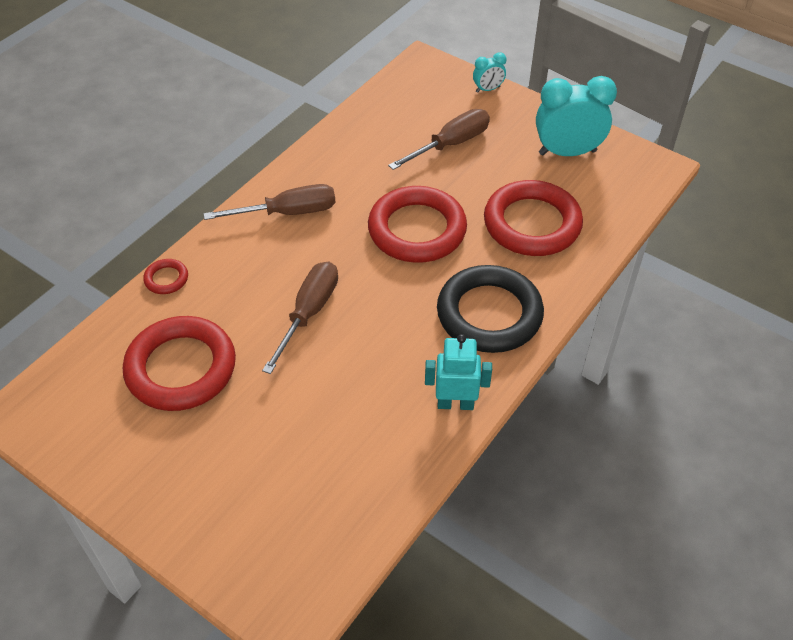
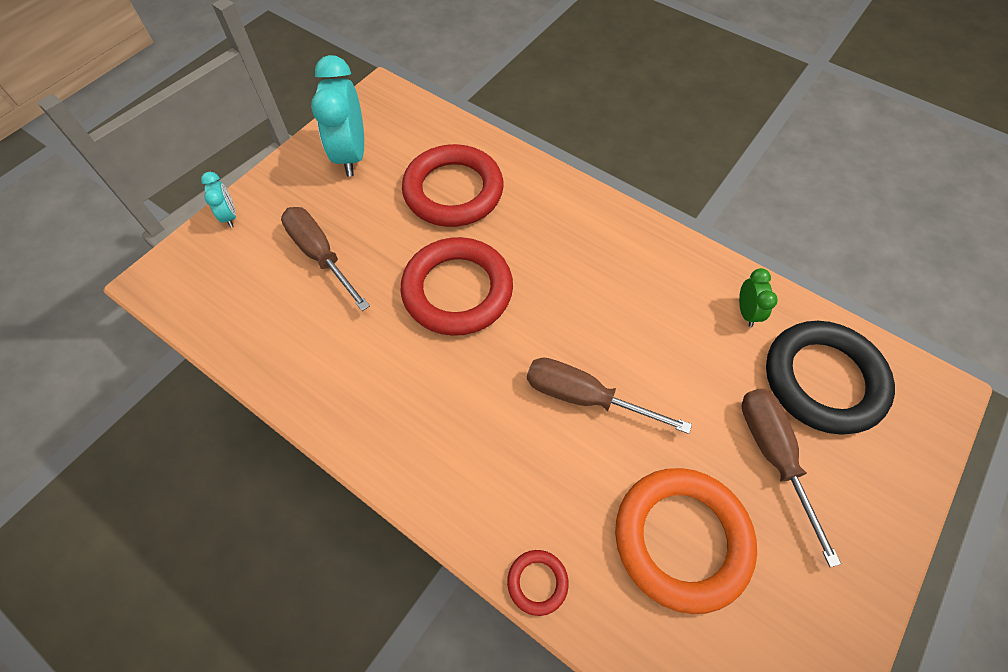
camera: 90 degrees left, 10 degrees up
(181, 368) = (681, 539): red ring -> orange ring
(288, 212) = (421, 431): brown screwdriver -> brown screwdriver (773, 456)
(394, 450) = (746, 312): none -> green clock
(455, 403) = (684, 262): turquoise robot -> none
(489, 314) = (574, 231): black ring -> black ring (823, 380)

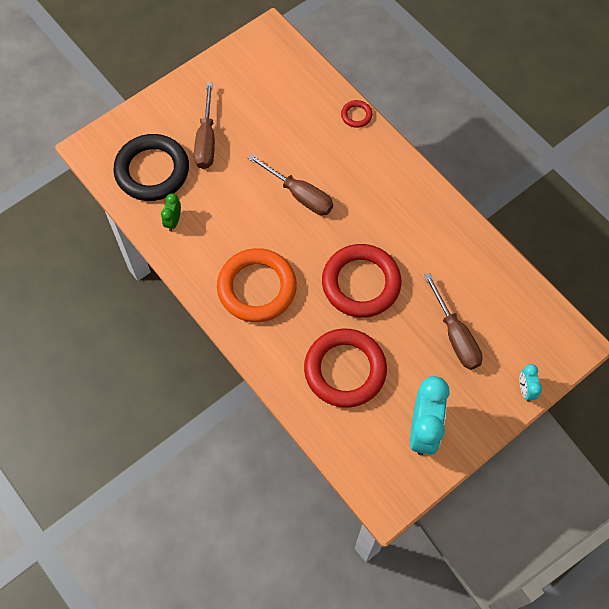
camera: 165 degrees left, 5 degrees up
(681, 539) = (276, 116): orange ring -> orange ring (257, 288)

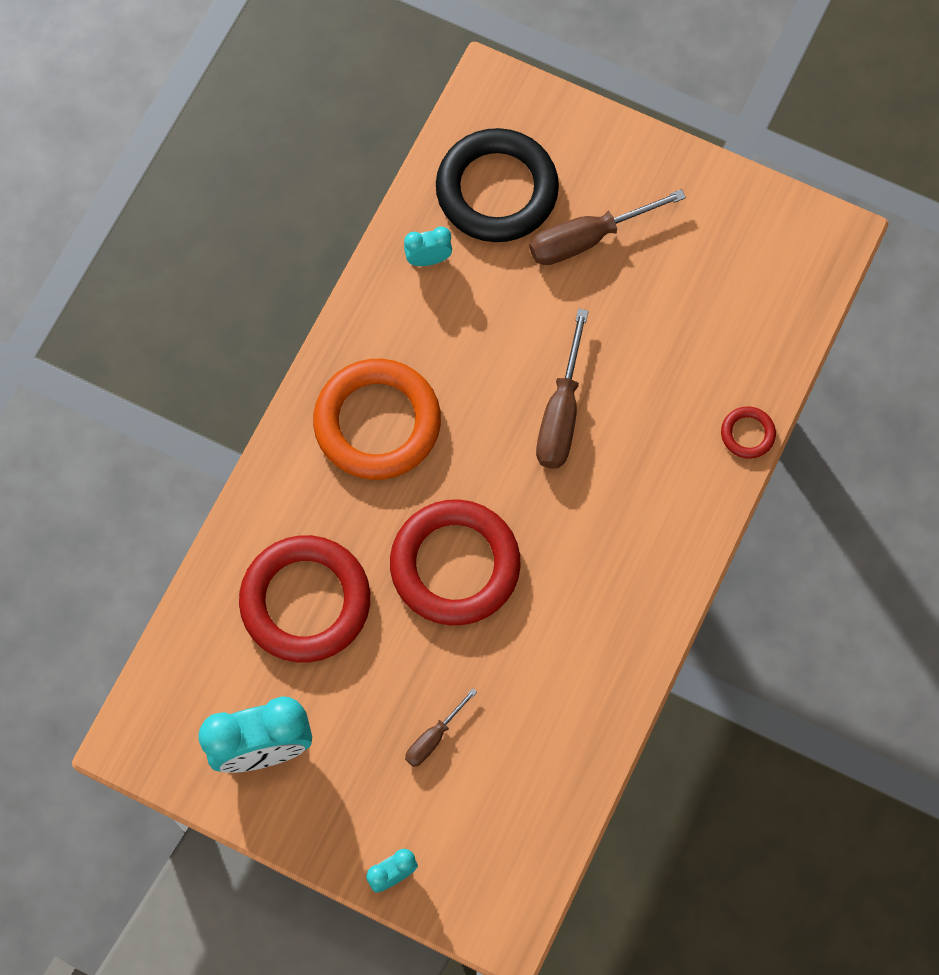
camera: 65 degrees right, 5 degrees up
(173, 221) = (428, 259): green clock -> turquoise clock
(455, 335) = (433, 738): brown screwdriver -> brown screwdriver, size x0.55

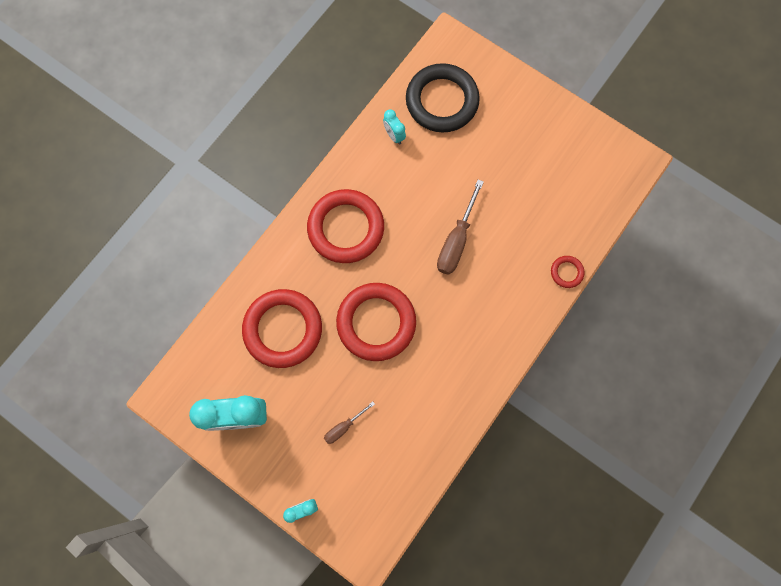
camera: 10 degrees right, 5 degrees up
(377, 423) = (346, 228): orange ring -> red ring
(428, 259) = (394, 135): turquoise clock -> turquoise clock turned 120 degrees counterclockwise
(587, 238) = (490, 138): brown screwdriver -> none

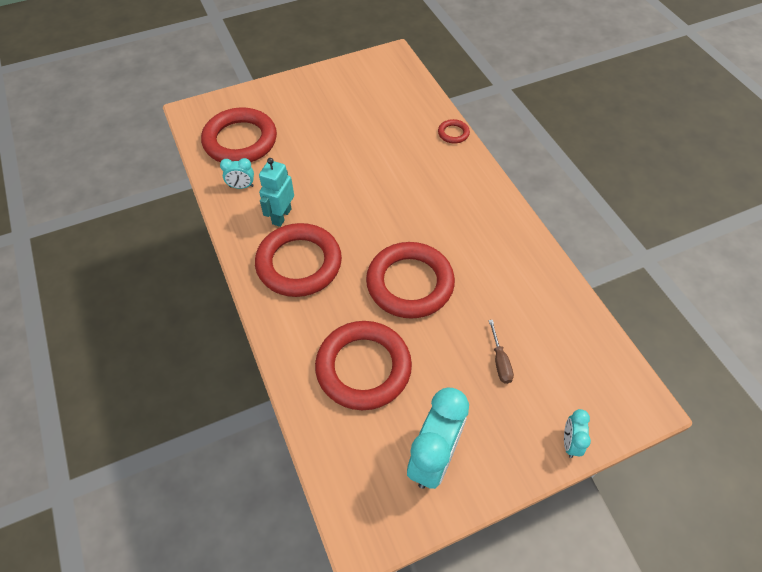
camera: 60 degrees left, 20 degrees down
(383, 186) = (281, 216): none -> turquoise robot
(442, 101) = (240, 141): black ring -> red ring
(456, 241) = (374, 189): brown screwdriver -> none

